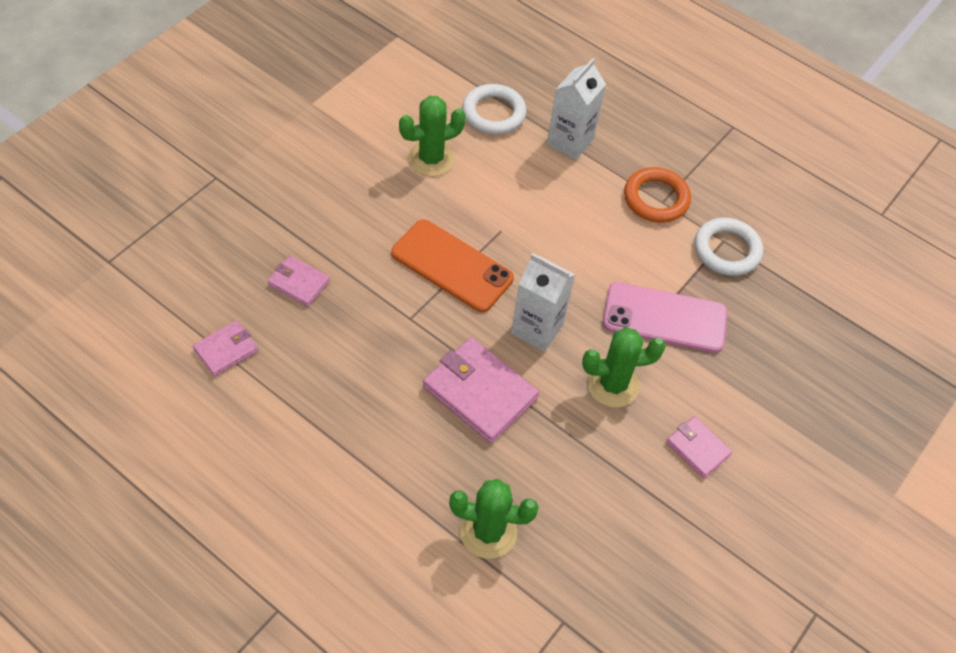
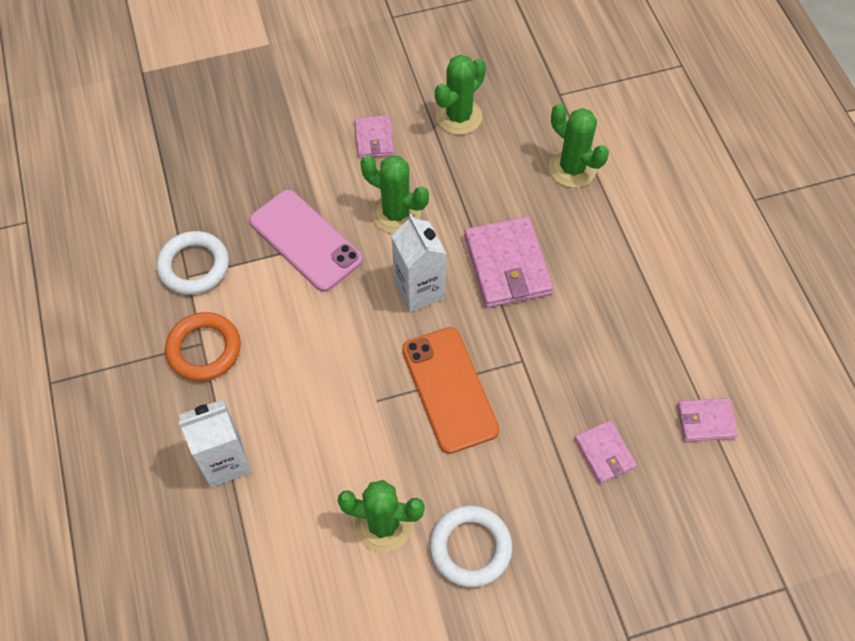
camera: 140 degrees left, 5 degrees up
(493, 113) = (272, 546): white ring -> white ring (470, 548)
(642, 524) = (459, 116): none -> green cactus

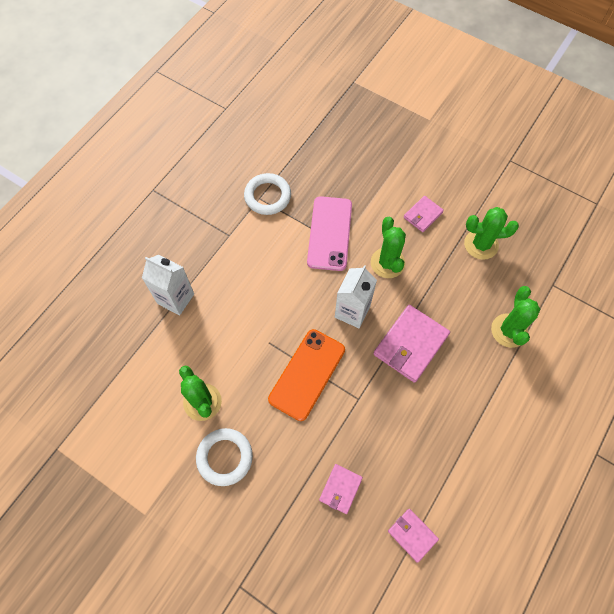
camera: 50 degrees right, 5 degrees up
(204, 349) = (227, 239): orange ring -> none

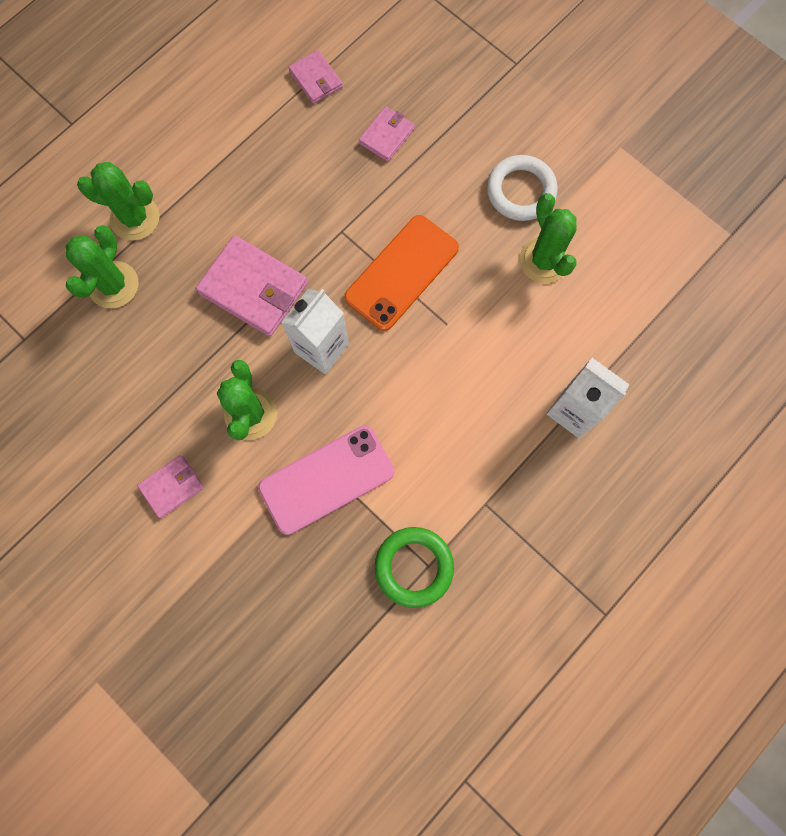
camera: 170 degrees left, 10 degrees up
(267, 196) = (414, 567): white ring -> green ring
(329, 233) = (327, 479): pink phone -> pink phone turned 45 degrees clockwise
(410, 344) = (253, 288): pink wallet -> pink wallet turned 75 degrees clockwise
(481, 244) = (101, 420): green cactus -> green cactus (135, 218)

